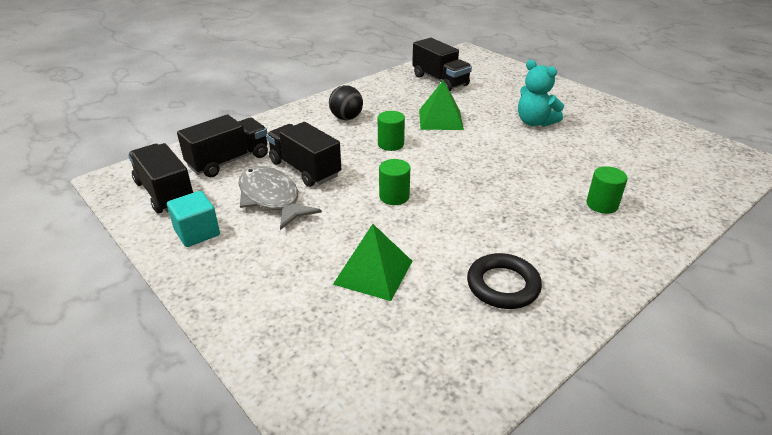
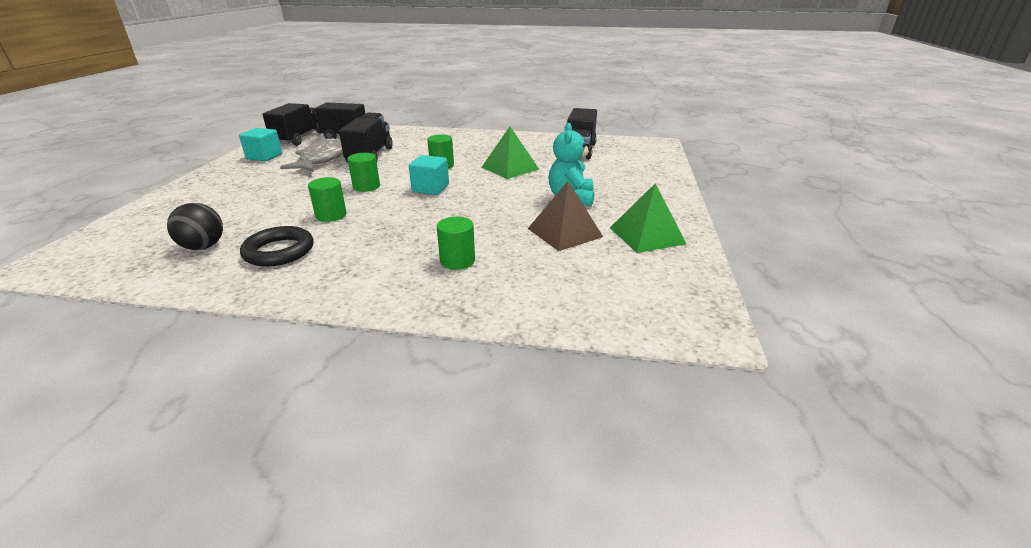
camera: 50 degrees right, 5 degrees down
(346, 118) = (459, 145): black ball -> black ball (203, 247)
(373, 272) = (260, 207): green pyramid -> green pyramid (646, 235)
(441, 168) = (430, 188): none -> turquoise cube
(446, 235) = (331, 215): none -> green cylinder
(592, 148) = (565, 232): none -> brown pyramid

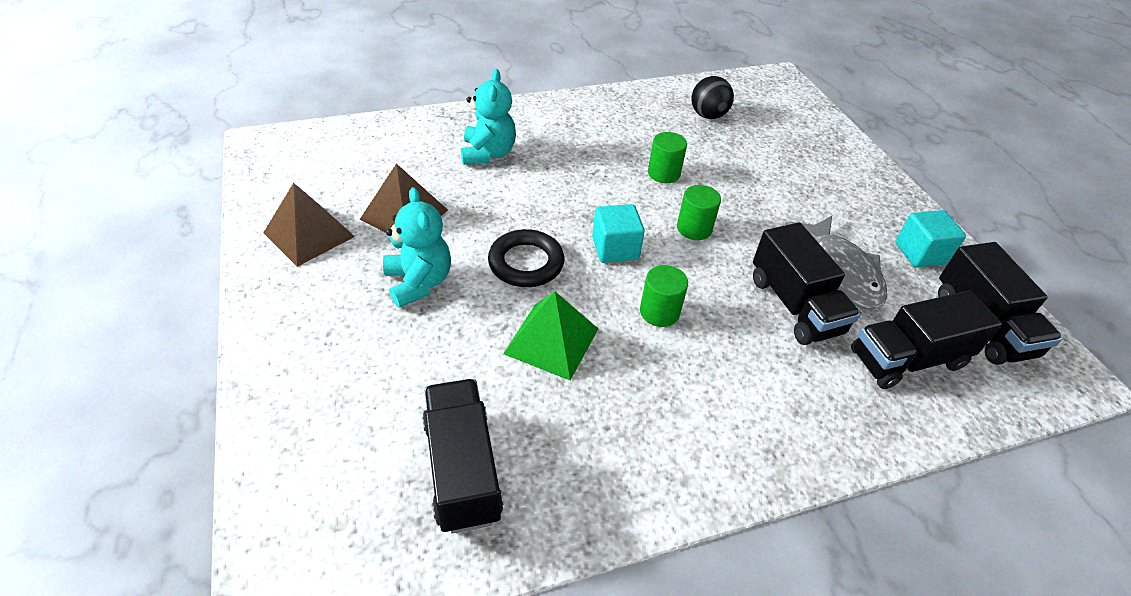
camera: 150 degrees right, 15 degrees up
(279, 251) = (644, 126): black ring -> black ring (526, 263)
(457, 261) = (488, 153): green cylinder -> turquoise teddy bear
(646, 235) = (309, 234): green pyramid -> brown pyramid

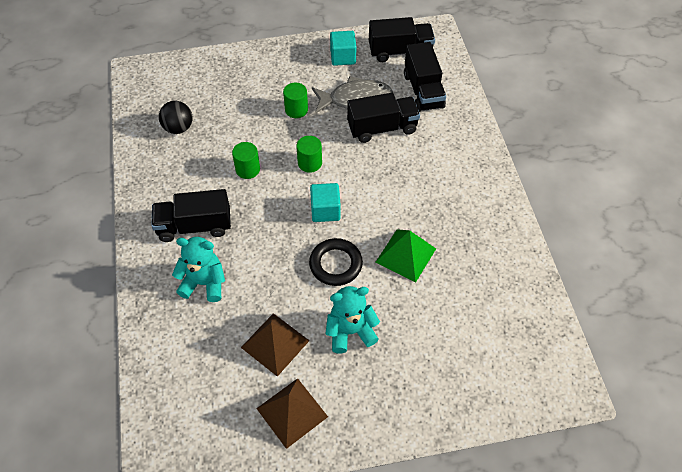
camera: 80 degrees left, 10 degrees up
(462, 469) = (496, 306): black truck -> black truck (194, 226)
(659, 312) = (384, 195): green cylinder -> green cylinder (296, 110)

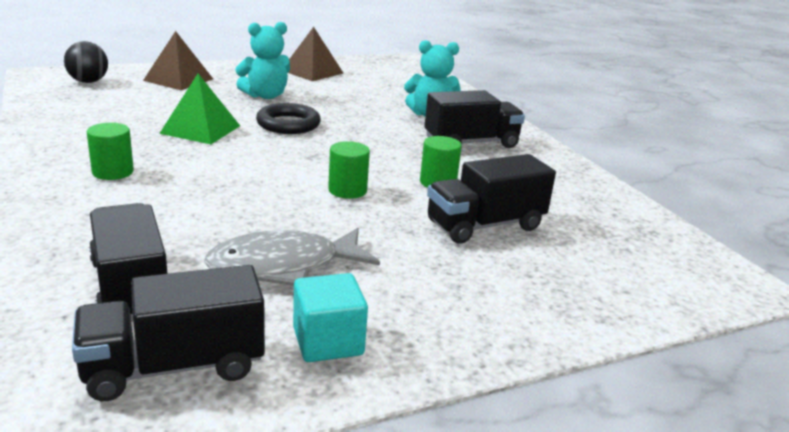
camera: 165 degrees right, 30 degrees down
(178, 128) = (578, 217): black ball -> black ball (88, 82)
(275, 344) = (339, 92): brown pyramid -> brown pyramid (178, 79)
(296, 110) = (397, 246): green cylinder -> green cylinder (113, 172)
(325, 210) = (310, 155): turquoise cube -> none
(382, 128) = (228, 230): black truck -> black truck (485, 225)

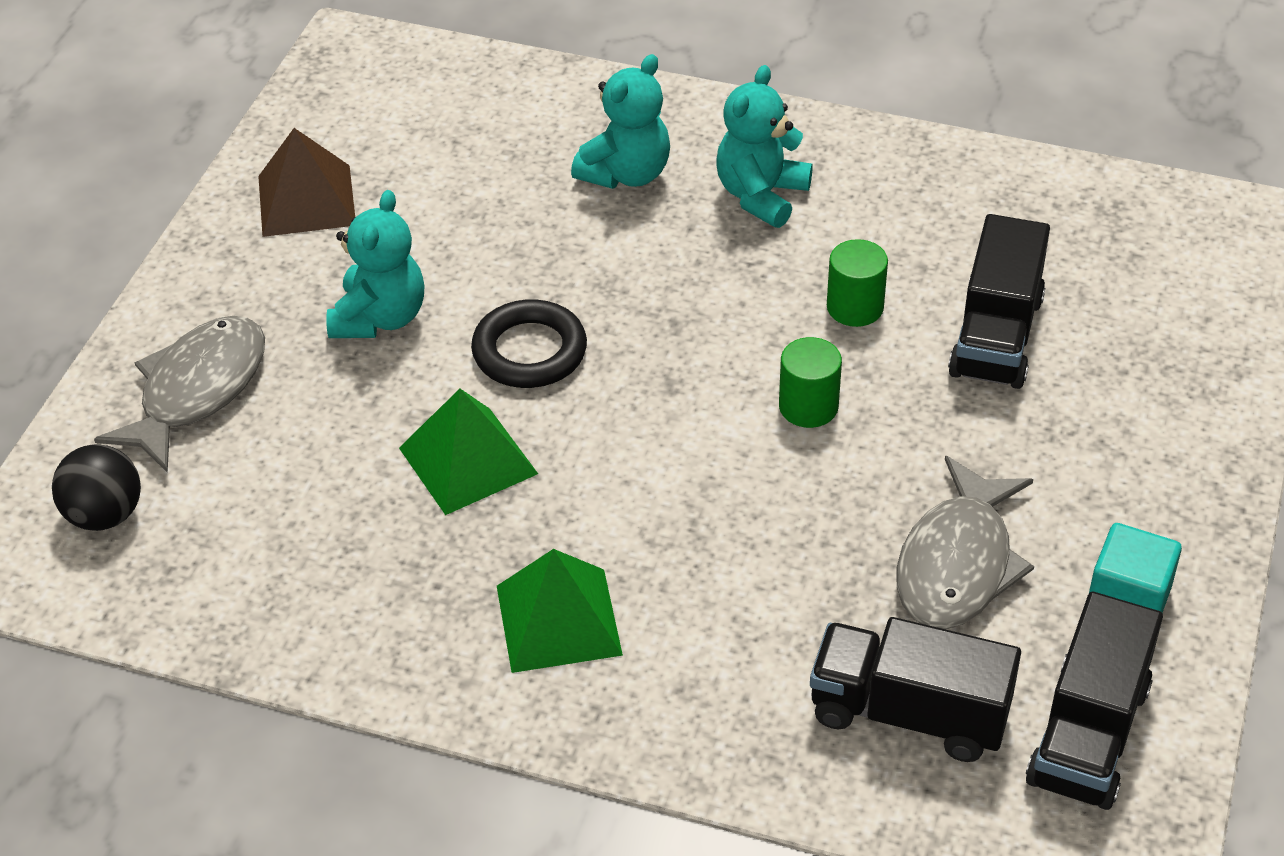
camera: 45 degrees left, 20 degrees up
(113, 172) = (558, 619): green cylinder -> green pyramid
(178, 79) = (197, 391): brown pyramid -> grey fish
(471, 143) = (761, 196): black truck -> turquoise teddy bear

